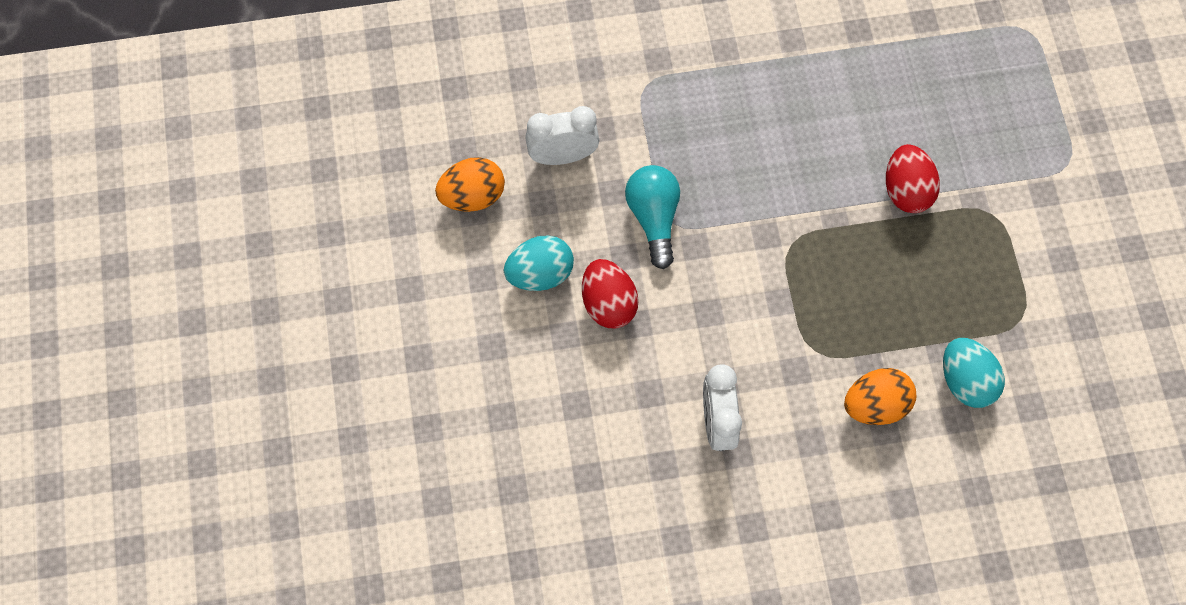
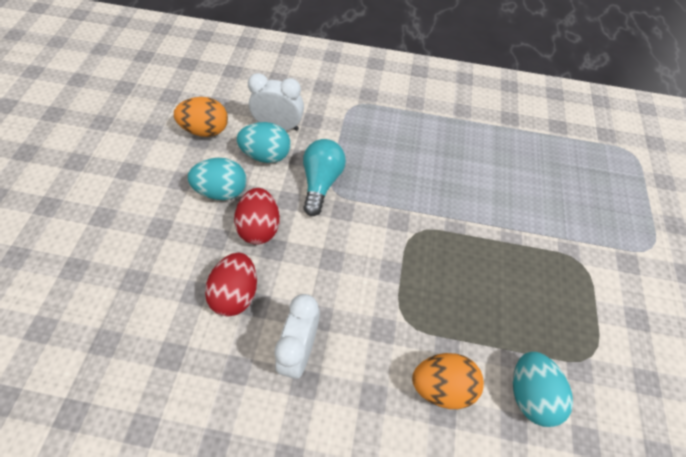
camera: 15 degrees right, 10 degrees down
(568, 204) = (266, 155): none -> turquoise egg
(906, 190) = (517, 225): red egg -> red egg (236, 293)

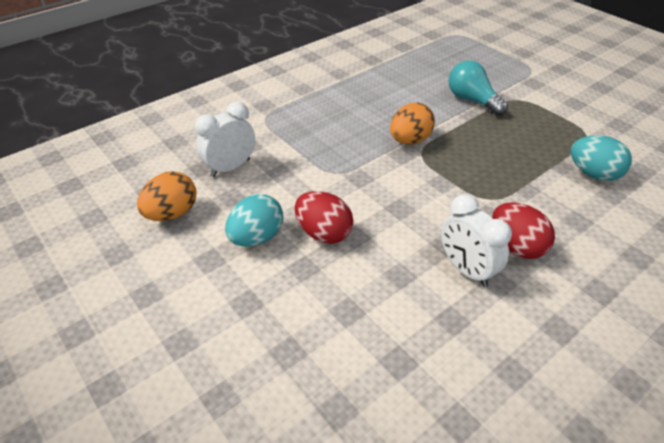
camera: 45 degrees left, 15 degrees down
(236, 293) = (376, 282): red egg -> red egg (516, 246)
(266, 155) = (252, 190): turquoise egg -> none
(321, 182) = (319, 174): turquoise light bulb -> turquoise light bulb (472, 100)
(441, 385) = (557, 210): orange egg -> orange egg (409, 140)

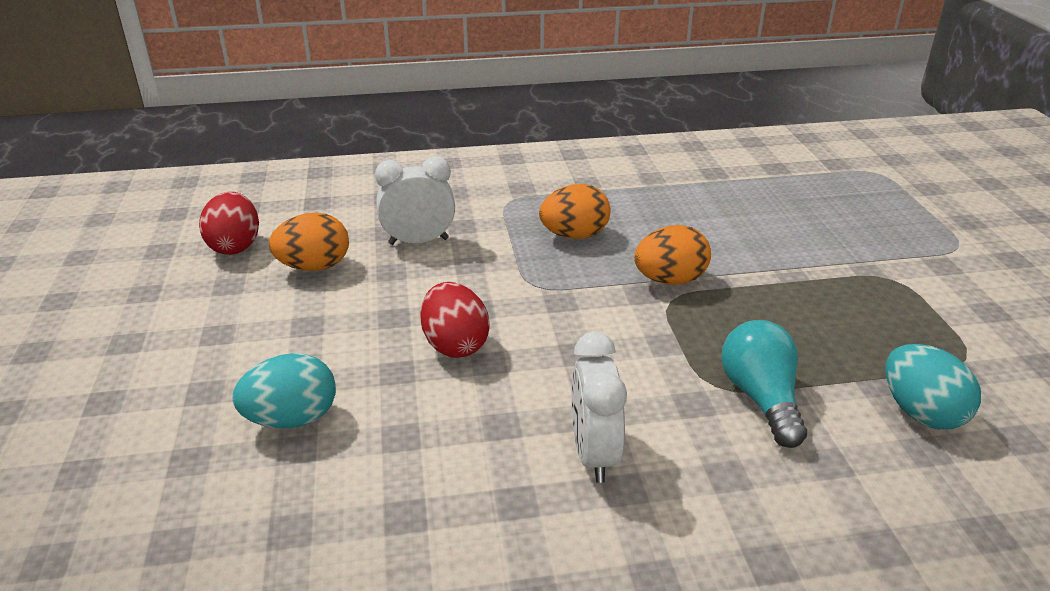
camera: 30 degrees right, 10 degrees down
(256, 237) = (376, 321): turquoise egg -> turquoise egg (292, 419)
(328, 129) = (574, 235): none -> orange egg
(472, 100) = (814, 259): turquoise light bulb -> turquoise light bulb (761, 398)
(516, 246) = (694, 456): red egg -> red egg (235, 246)

